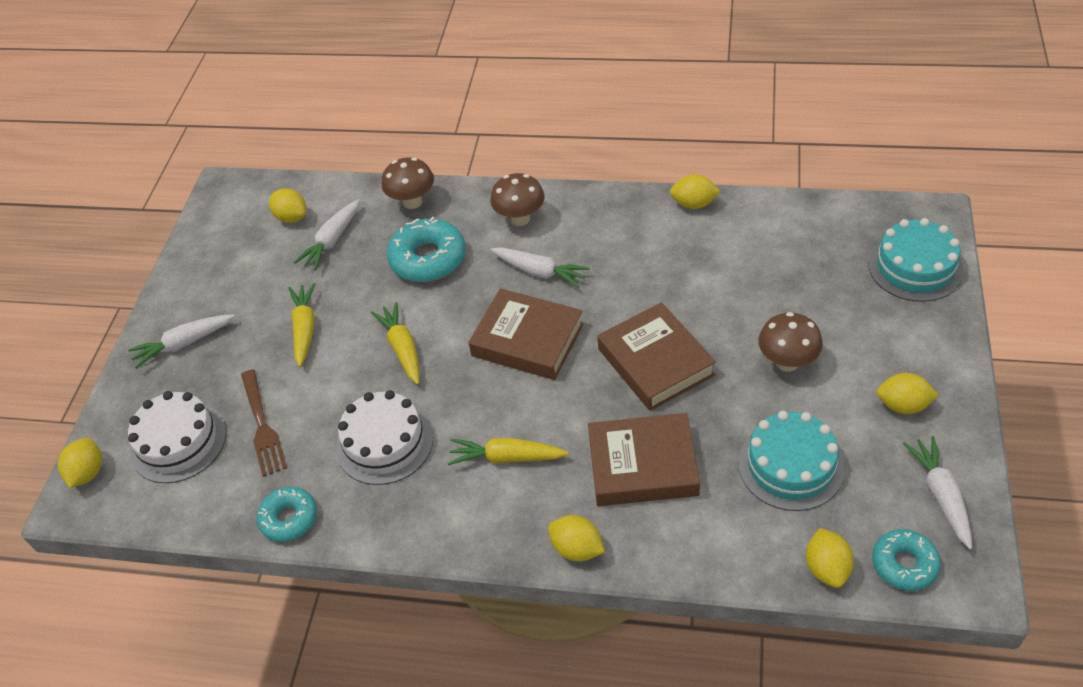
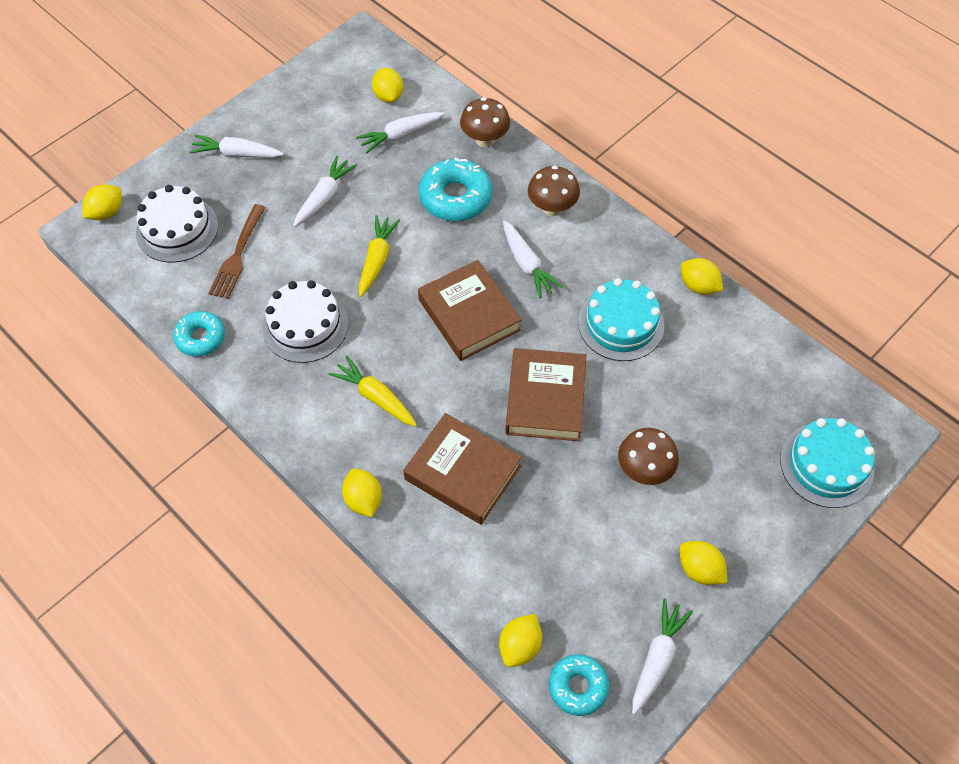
camera: 30 degrees right, 10 degrees up
(305, 329) = (324, 197): yellow carrot -> white carrot
(790, 465) = (568, 552): turquoise cake -> turquoise cake (621, 324)

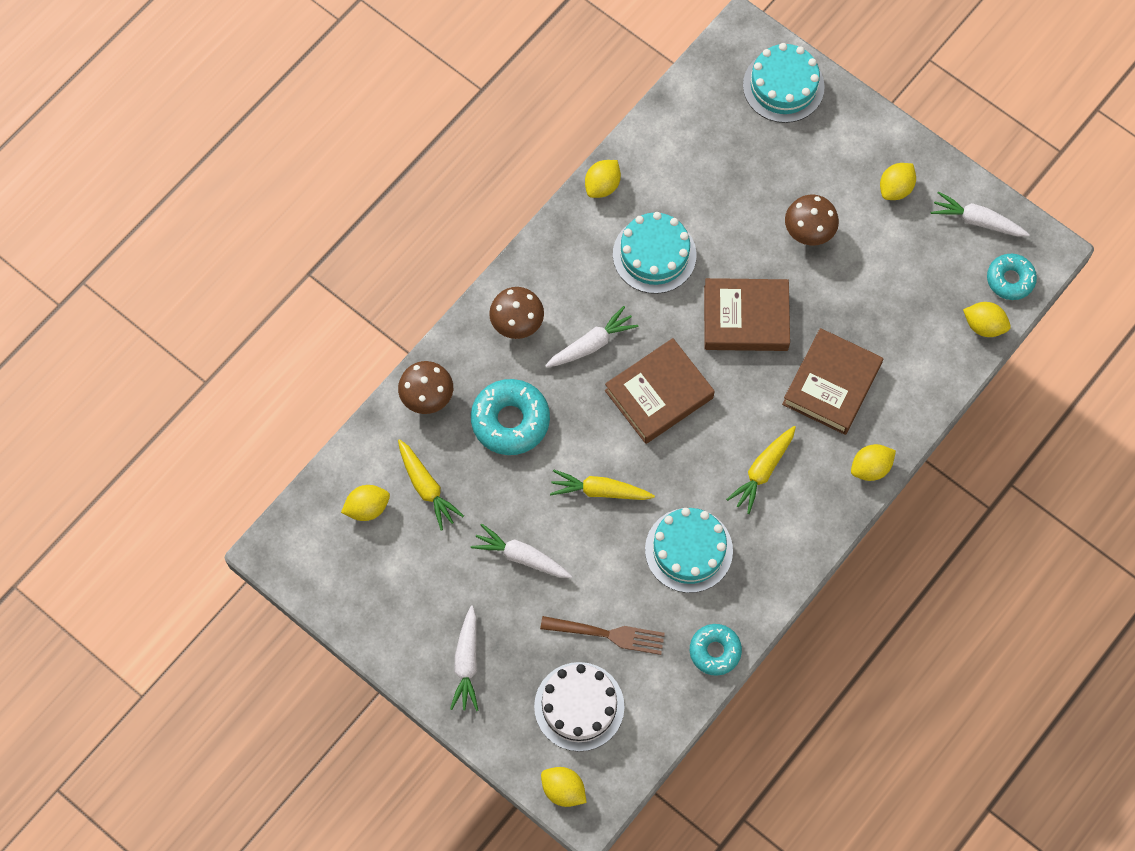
camera: 95 degrees left, 10 degrees up
(305, 325) = (688, 550): white cake -> turquoise cake
(401, 135) = (426, 487): white carrot -> yellow carrot

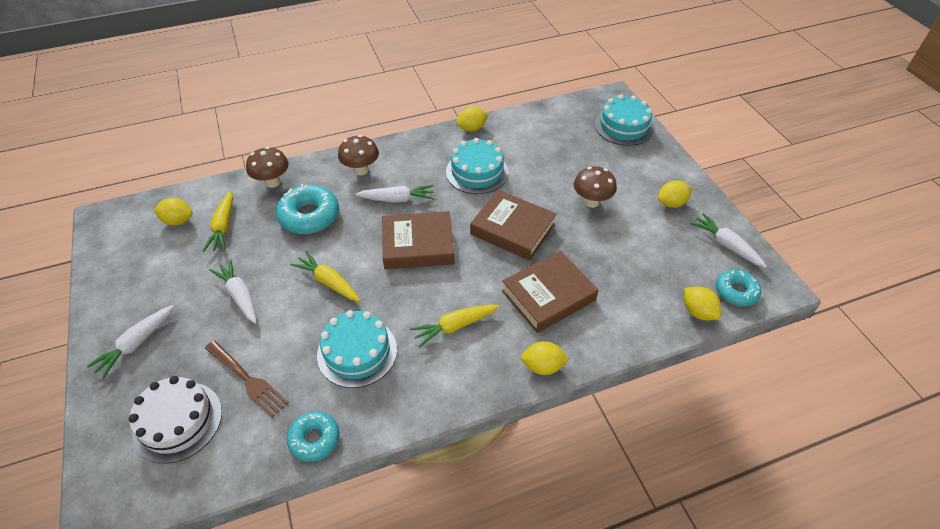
camera: 30 degrees right, 20 degrees down
(563, 790) = (102, 482): yellow lemon -> none

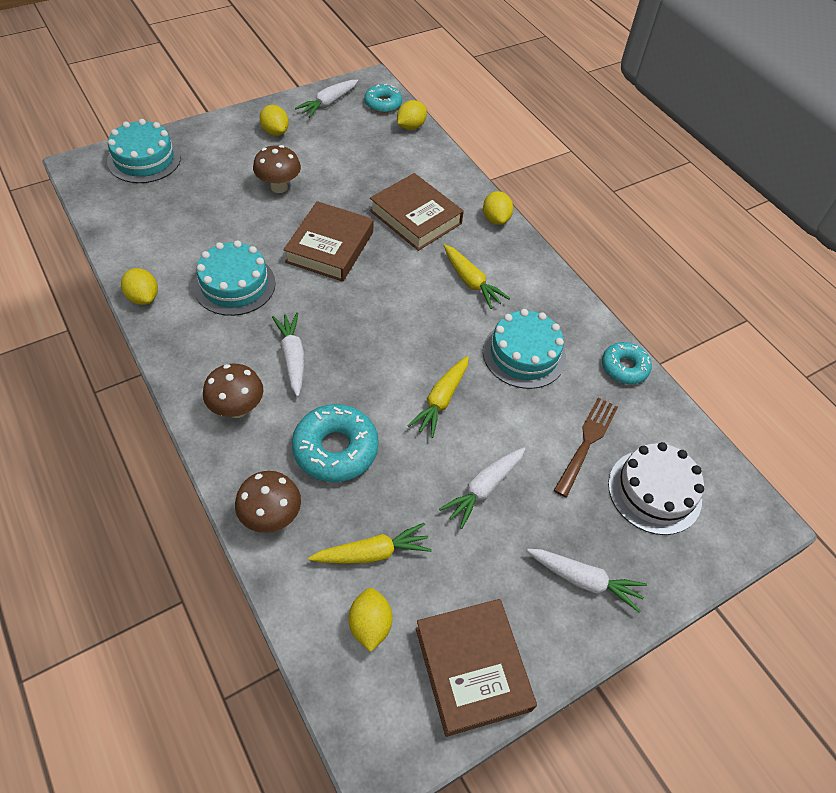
camera: 105 degrees left, 5 degrees up
(418, 245) = (368, 325): brown book -> brown book (472, 668)

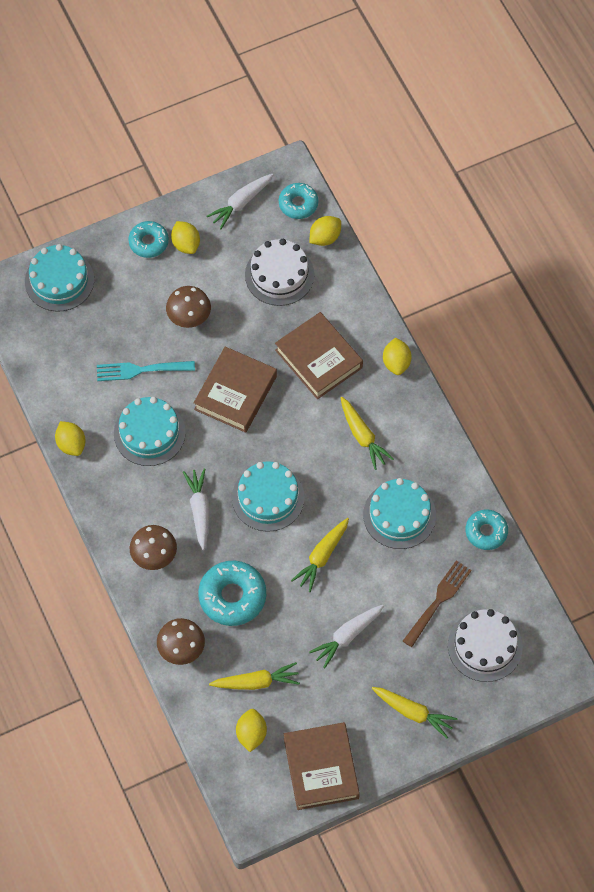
camera: 10 degrees right, 10 degrees up
(227, 229) = (141, 370): none -> turquoise fork
(238, 131) = (148, 242): none -> turquoise donut
(369, 153) = (279, 275): none -> white cake
(372, 342) = (268, 497): none -> turquoise cake
(584, 580) = (413, 712): white carrot -> yellow carrot

